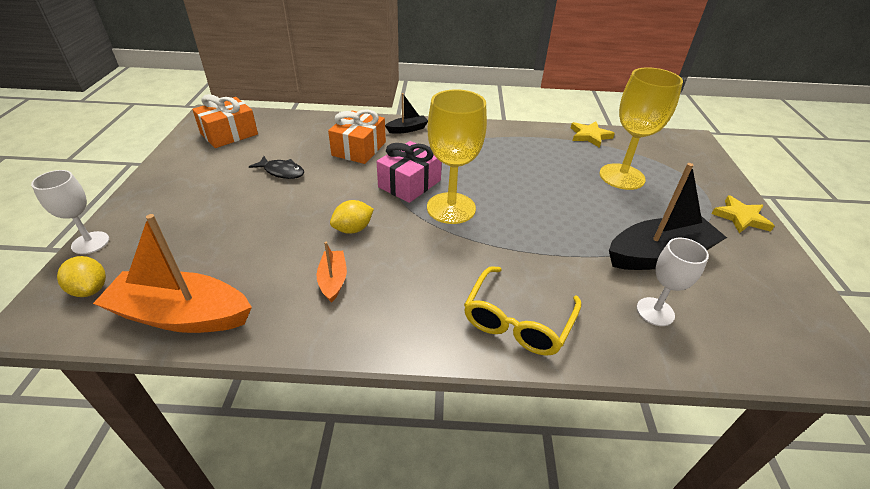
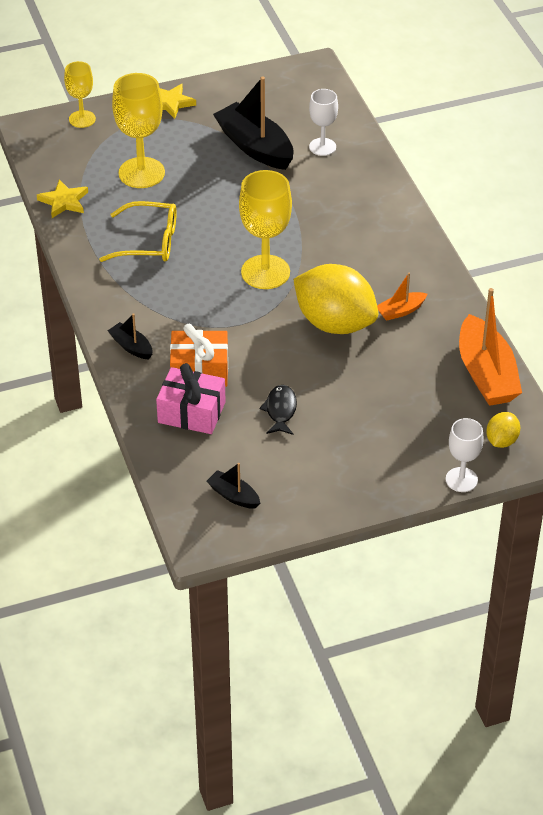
camera: 110 degrees left, 5 degrees up
(229, 134) = (233, 496): orange gift -> black boat
(353, 229) = (335, 323): yellow lemon -> yellow lemon, size x2.19
(409, 184) = (243, 310): pink gift -> pink gift (191, 412)
(517, 321) = (375, 208): yellow glasses -> yellow glasses (149, 242)
(707, 164) = (82, 119): none -> yellow goblet

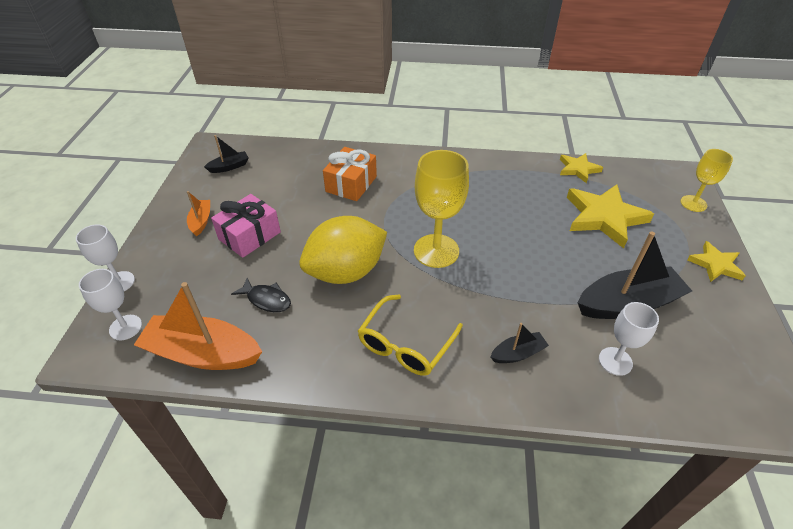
camera: 115 degrees right, 0 degrees up
(131, 346) = (398, 161): black boat -> black boat (518, 353)
(141, 173) = (604, 217): yellow goblet -> yellow star
(149, 242) = (509, 198): yellow glasses -> yellow glasses (406, 344)
(191, 412) = (315, 170): pink gift -> pink gift (249, 236)
(280, 410) = (280, 210): black fish -> black fish (267, 299)
(400, 311) = (329, 323): orange boat -> orange boat (201, 221)
(501, 441) = (125, 327): yellow lemon -> white goblet

